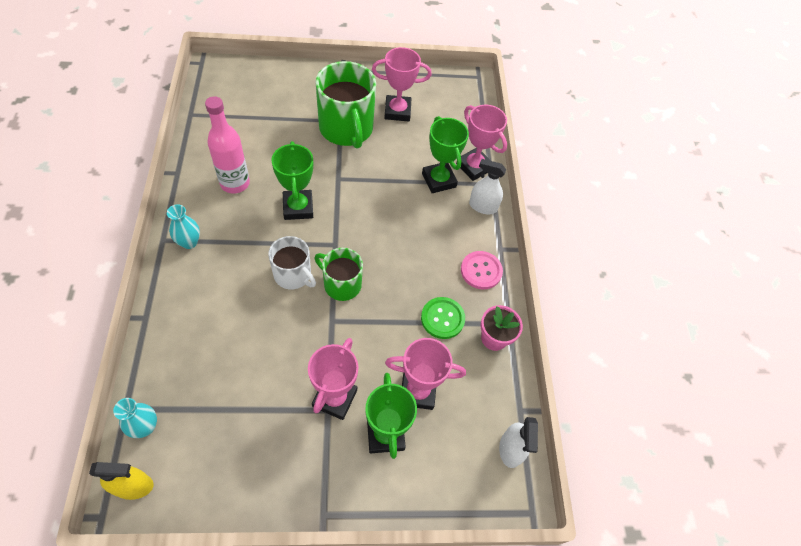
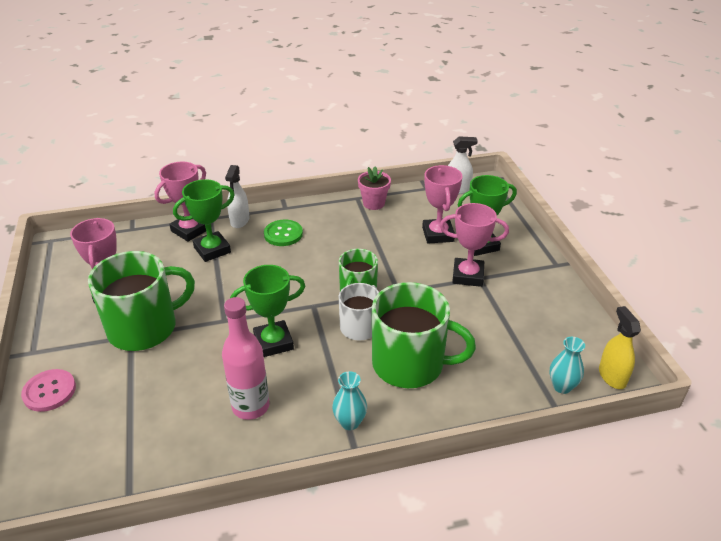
camera: 95 degrees left, 20 degrees down
(231, 302) = (410, 364): none -> green mug
(442, 318) = (367, 230): green button -> green button (283, 234)
(481, 271) = (312, 215): pink button -> pink button (49, 391)

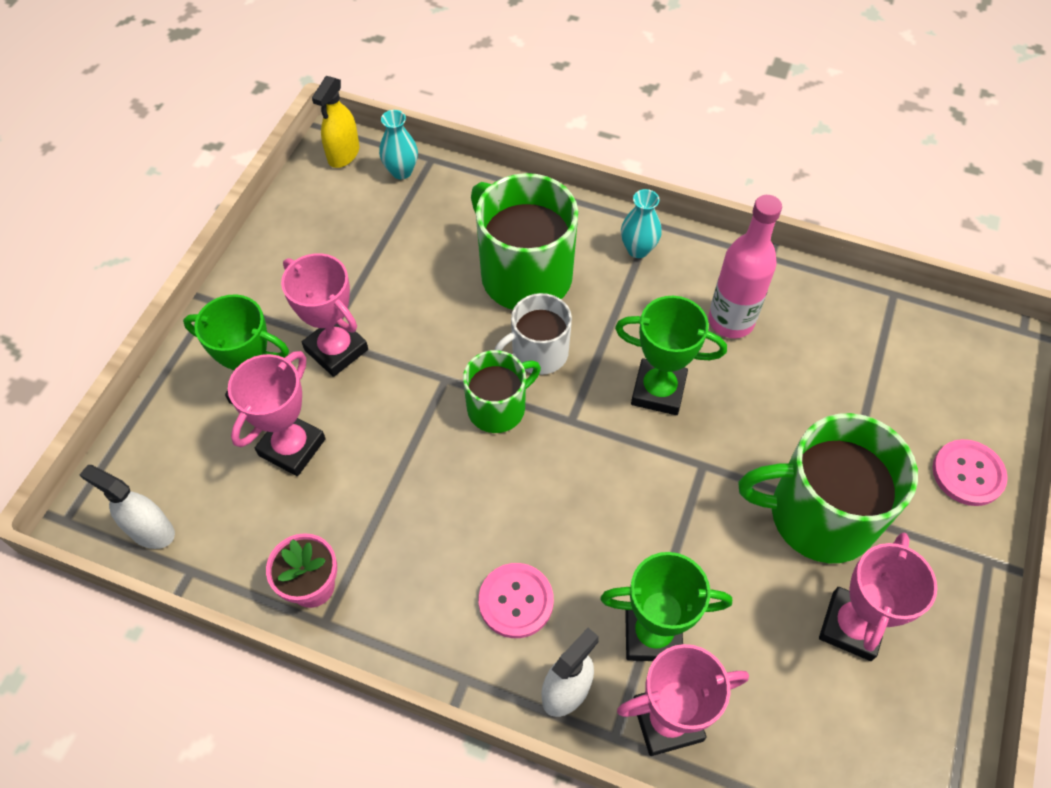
camera: 145 degrees left, 20 degrees up
(283, 234) = (516, 601): green button -> pink button

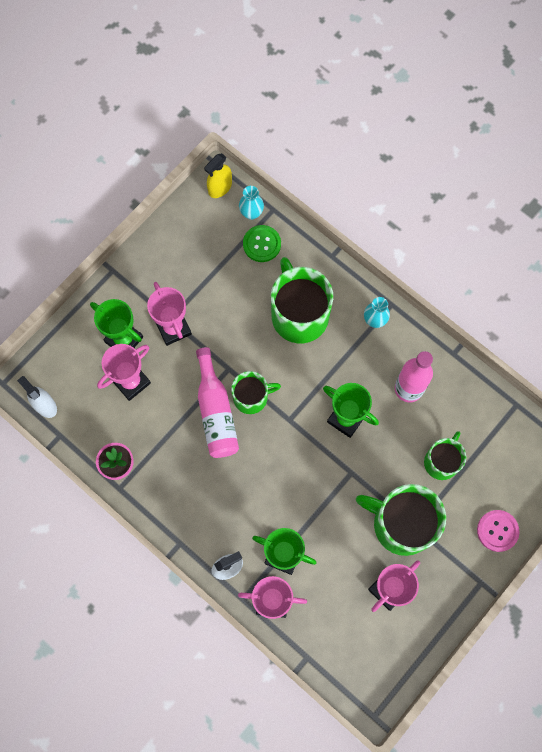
camera: 20 degrees right, 15 degrees up
(431, 204) = (262, 244): none -> green button
(449, 447) = (216, 412): none -> pink bottle
(516, 601) = (220, 512): pink button -> none
(538, 353) = (287, 370): white mug -> none
(831, 403) = (441, 461): none -> green mug

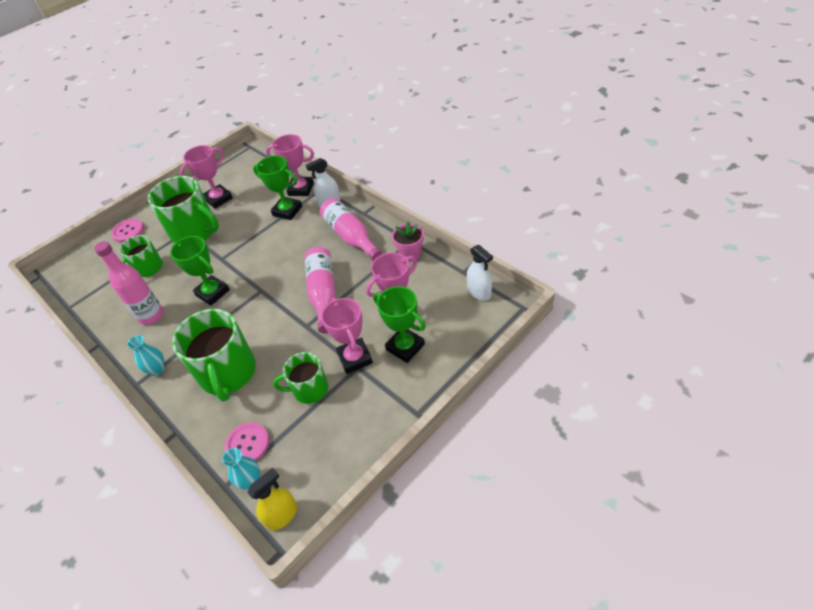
camera: 170 degrees left, 25 degrees down
(193, 501) = (351, 236): none -> pink bottle
(251, 397) = (289, 305): green mug -> green mug (309, 389)
(262, 244) = (247, 444): green button -> pink button

